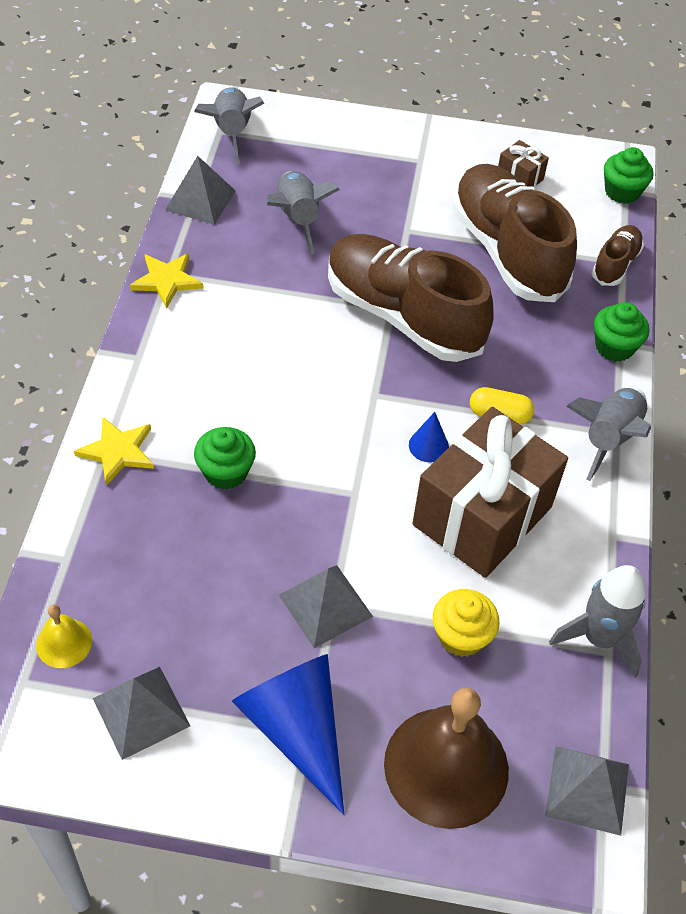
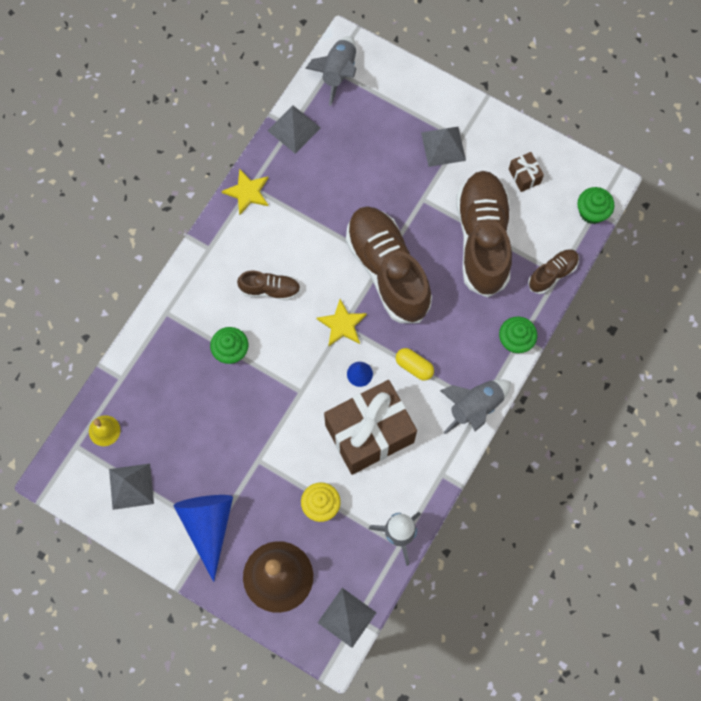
camera: 25 degrees right, 20 degrees up
(118, 451) = (173, 315): yellow star -> yellow star (342, 324)
(250, 381) = (270, 289): none -> brown shoe
(297, 219) = (352, 166): grey rocket -> none
(325, 605) = (253, 459): grey pyramid -> grey pyramid (443, 146)

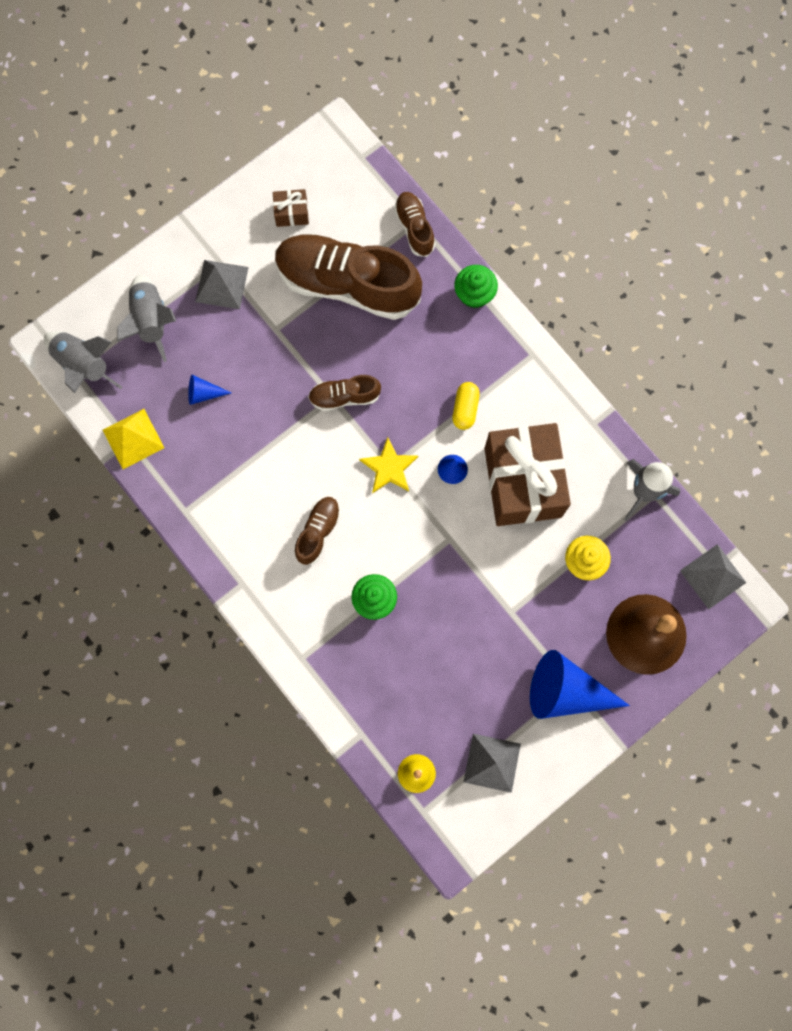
camera: 70 degrees left, 5 degrees up
(247, 192) = (190, 517): yellow star -> none
(294, 129) = (133, 438): grey pyramid -> yellow pyramid
(349, 165) = (203, 393): none -> blue cone
(387, 270) = (344, 396): brown shoe -> brown shoe, size x0.47
(414, 366) = (465, 409): yellow capsule -> yellow capsule turned 45 degrees counterclockwise
(474, 407) = (532, 363): grey rocket -> grey rocket (151, 321)
(592, 212) = (360, 161): green cupcake -> none

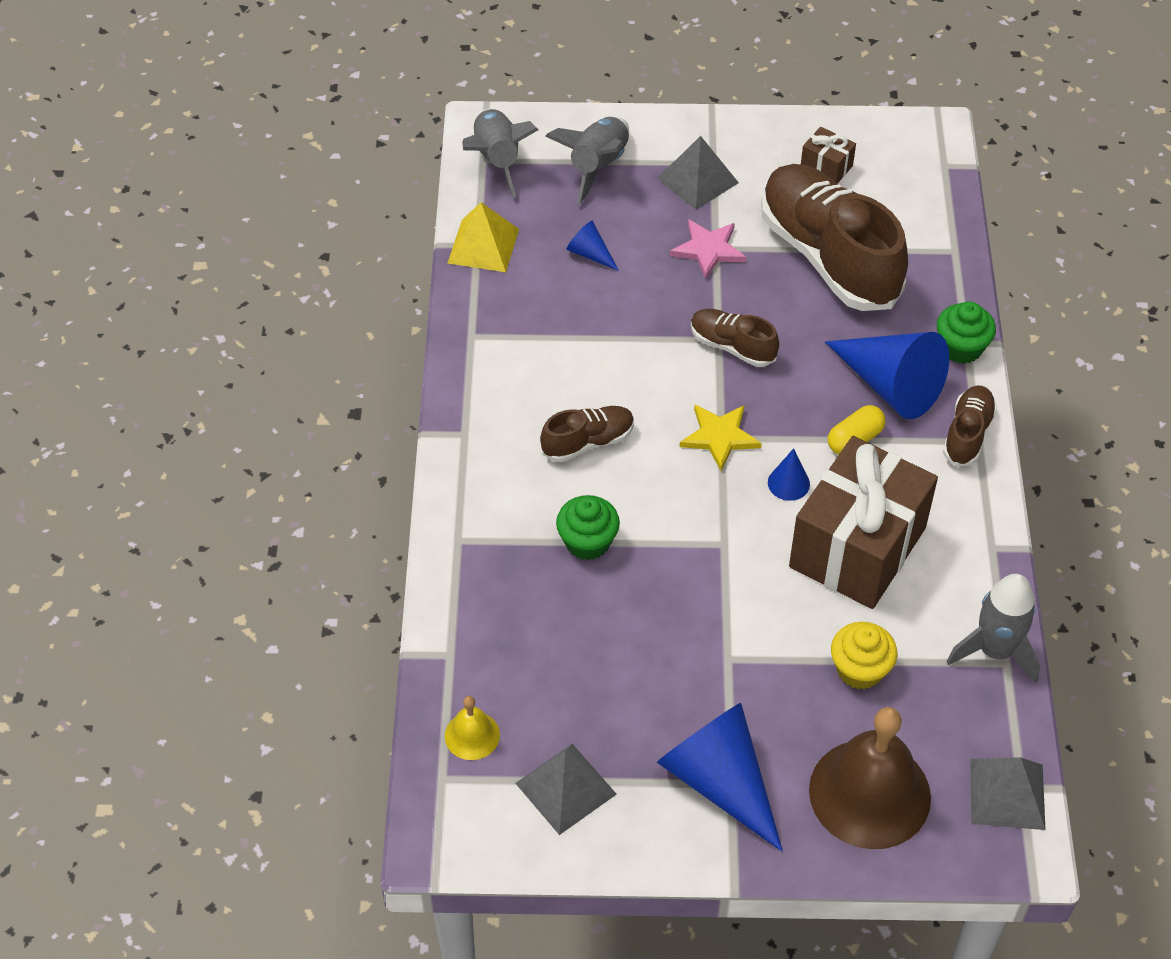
camera: 40 degrees right, 25 degrees down
(272, 334) = (708, 250): none -> pink star
(414, 228) = (947, 254): brown shoe -> brown shoe (967, 434)
(456, 353) = (890, 385): none -> blue cone

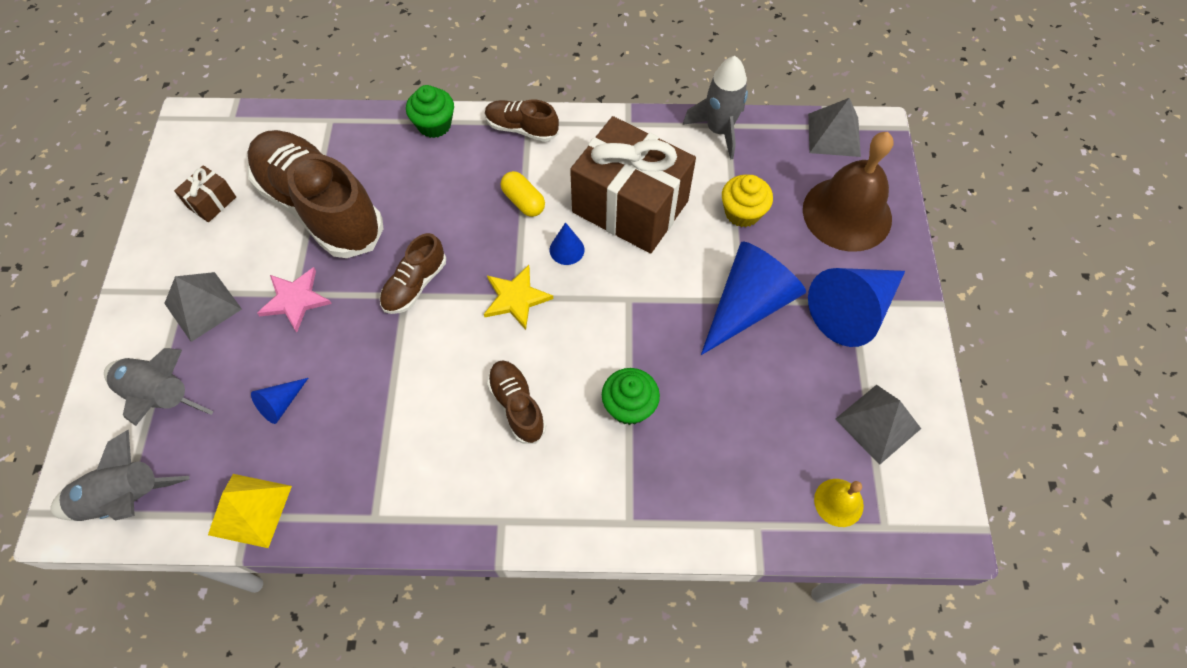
camera: 90 degrees left, 10 degrees up
(828, 256) = (320, 207): brown shoe -> brown shoe turned 75 degrees clockwise
(890, 385) = (469, 173): blue cone -> blue cone (748, 304)

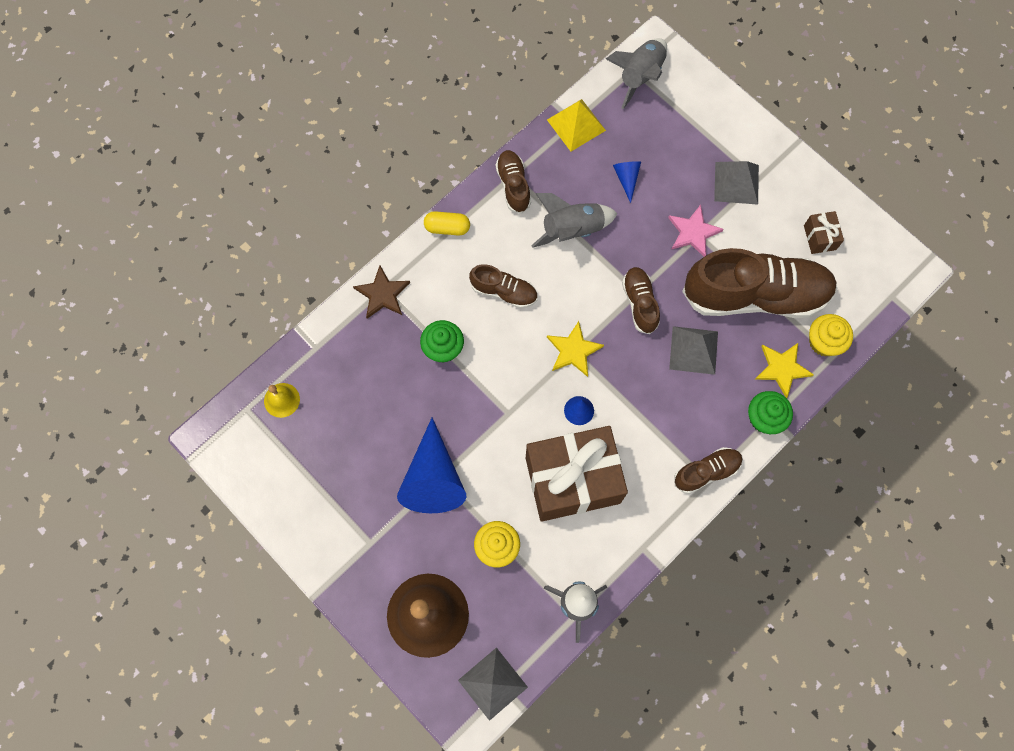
camera: 135 degrees right, 10 degrees up
(161, 396) = (690, 126): grey rocket -> grey rocket (572, 230)
(322, 133) = (824, 342): none -> yellow cupcake
(376, 143) = (782, 368): none -> yellow star
(386, 506) = (513, 185): none -> brown shoe
(523, 201) = (642, 418): yellow capsule -> yellow capsule (447, 228)
(636, 517) = (382, 294): none -> brown star
(852, 310) = (366, 536): blue cone -> none
(878, 423) = (293, 469): grey pyramid -> grey pyramid (693, 350)

